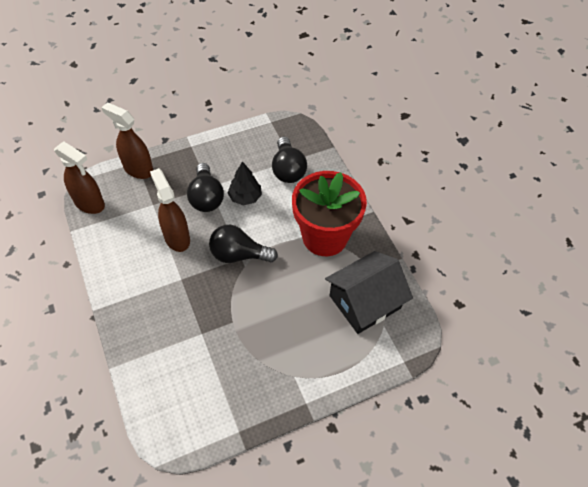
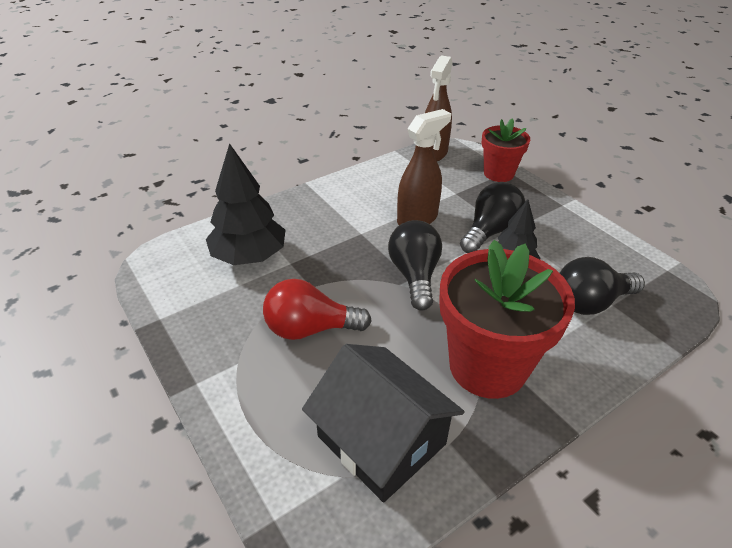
camera: 80 degrees right, 15 degrees down
(138, 169) = (498, 173): brown spray bottle -> red flower pot
(185, 363) = (249, 256): none -> black tree
(206, 197) = (490, 231): black light bulb -> black light bulb turned 150 degrees clockwise
(273, 328) = (310, 329): none -> red light bulb

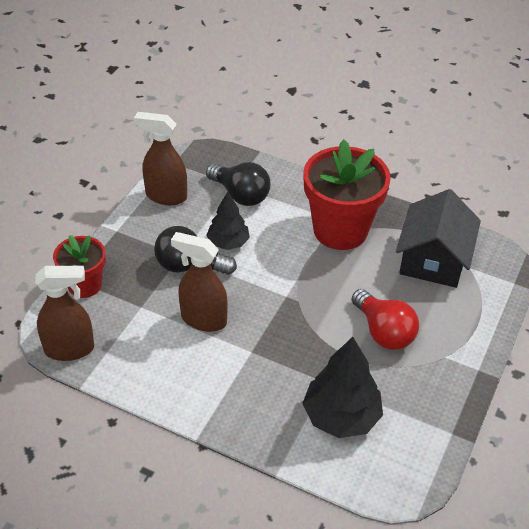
camera: 120 degrees left, 5 degrees up
(414, 275) = (281, 294): black light bulb -> none
(606, 247) = (165, 196): none -> brown spray bottle

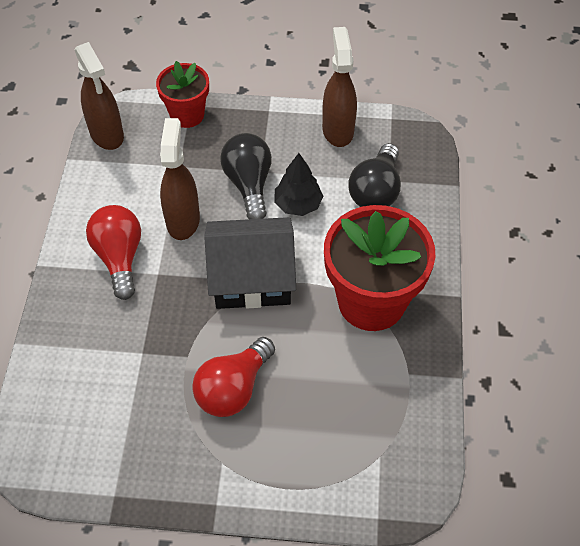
camera: 70 degrees right, 10 degrees up
(220, 374) = (119, 257): none -> red light bulb
(341, 417) = (101, 379): black tree -> none
(433, 259) = (373, 412): black house -> black house (251, 277)

